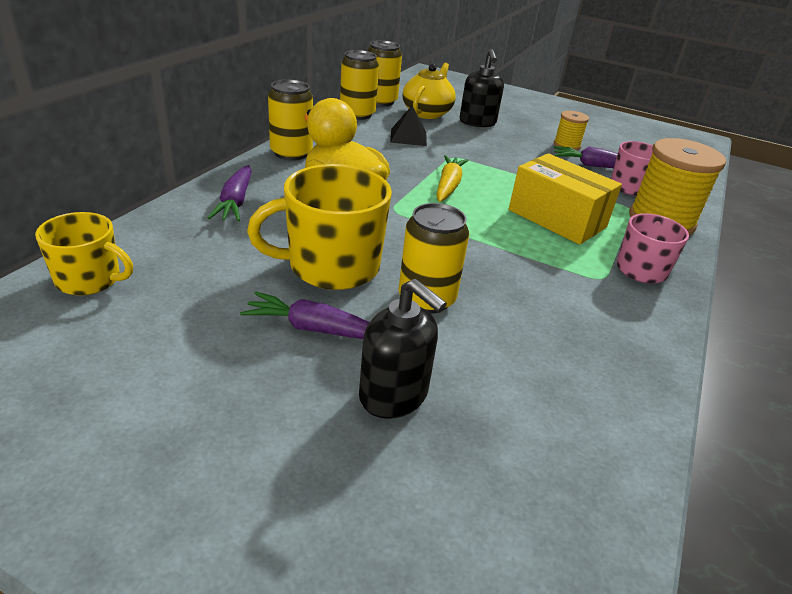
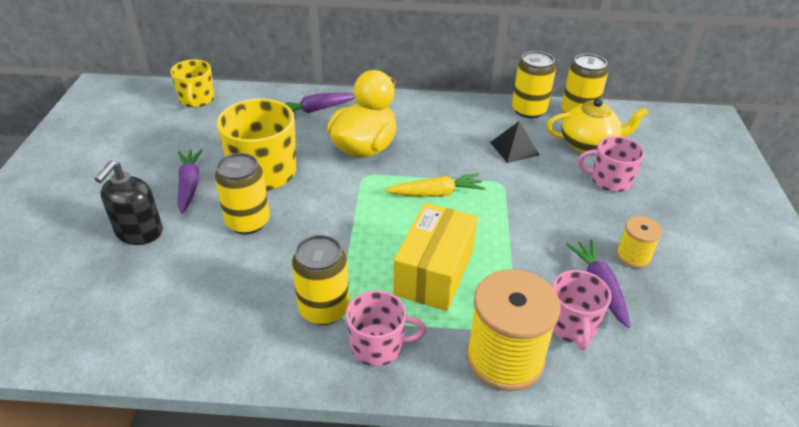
camera: 70 degrees right, 5 degrees up
(291, 153) = (412, 105): yellow can -> yellow can (324, 309)
(477, 122) = (609, 180): black soap dispenser -> pink mug

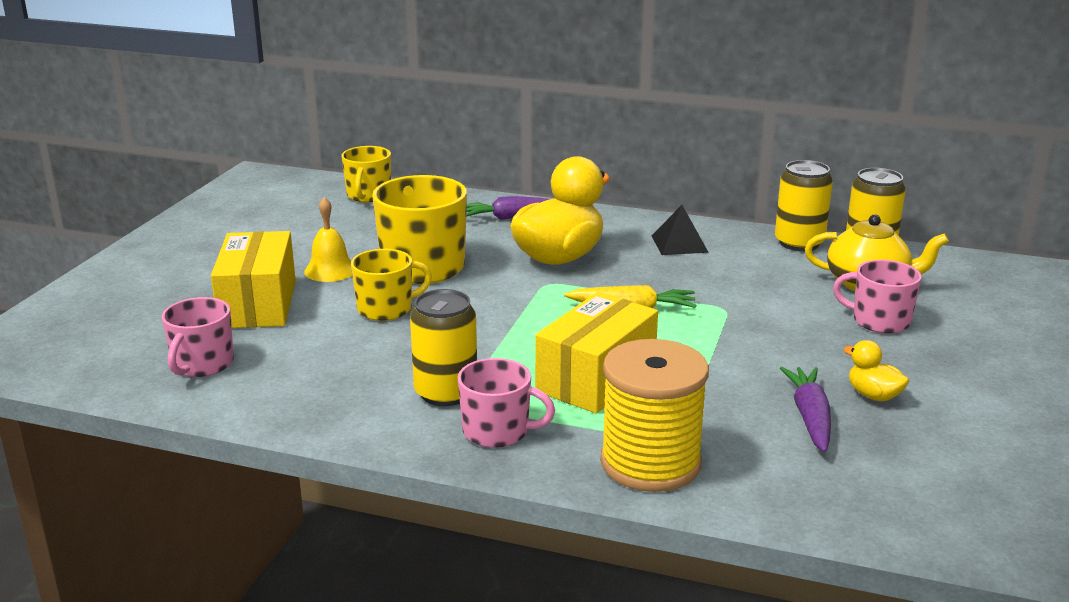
camera: 15 degrees right, 15 degrees down
(139, 232) = (258, 304): black soap dispenser -> yellow box
(189, 185) = (330, 270): purple carrot -> yellow bell
(248, 222) = (386, 309): yellow can -> yellow mug
(514, 148) = (759, 278): black pyramid -> black pyramid (679, 244)
(571, 325) = (753, 446): pink mug -> pink mug (202, 364)
(633, 256) = (873, 395): yellow spool -> yellow duck

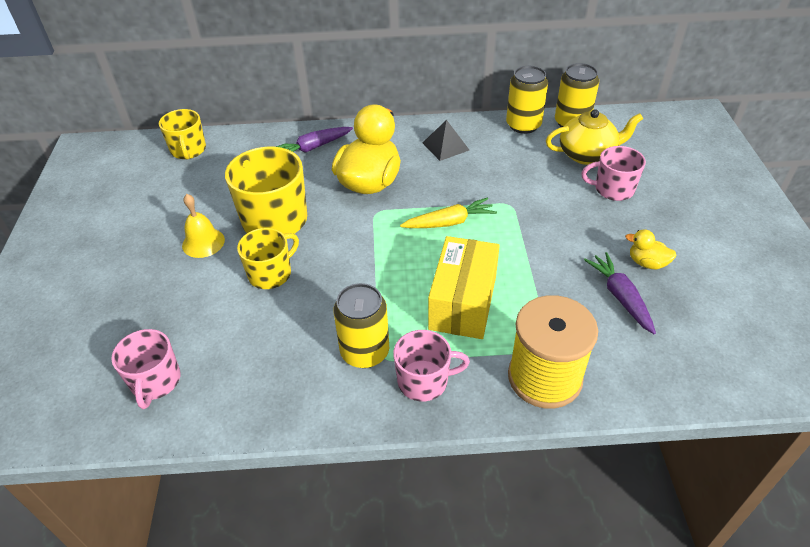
camera: 20 degrees left, 20 degrees up
(258, 304) = (164, 298): yellow box -> none

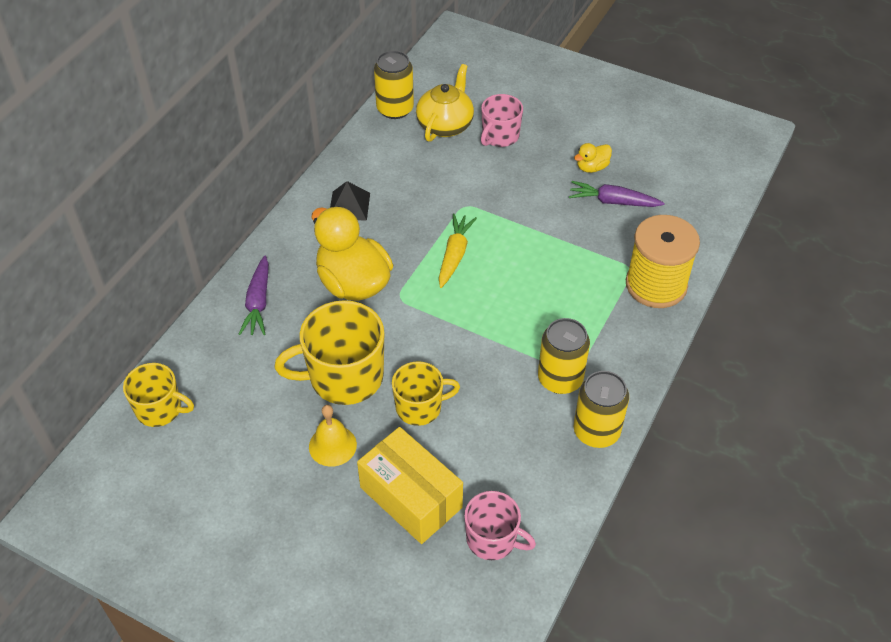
camera: 60 degrees left, 5 degrees up
(271, 273) = (420, 407): yellow mug -> yellow mug turned 90 degrees clockwise
(424, 381) = (613, 355): pink mug -> none
(462, 302) = (552, 293): yellow box -> yellow box (410, 497)
(523, 125) = (369, 140): yellow can -> yellow can (596, 431)

